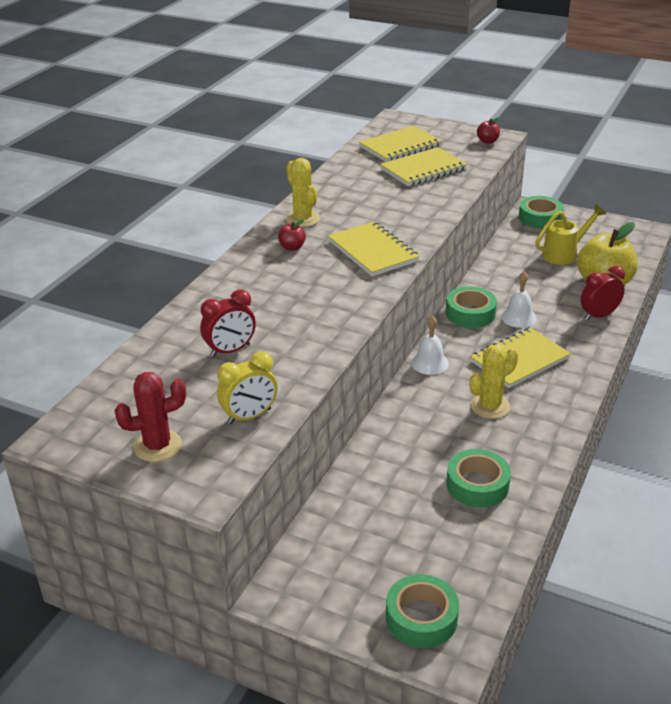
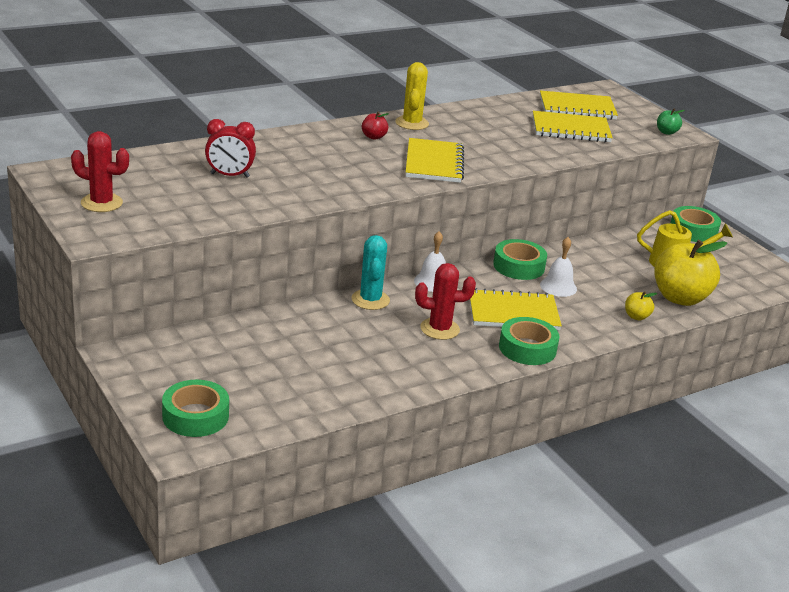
camera: 30 degrees right, 5 degrees down
(249, 416) = (184, 214): yellow clock -> none
(407, 408) = (370, 300): none -> turquoise cactus
(477, 485) = (353, 368): green tape -> green tape (527, 348)
(487, 141) = (666, 132): red apple -> green apple
(490, 406) = (439, 329): yellow cactus -> red cactus
(598, 316) = (636, 316): red clock -> yellow apple

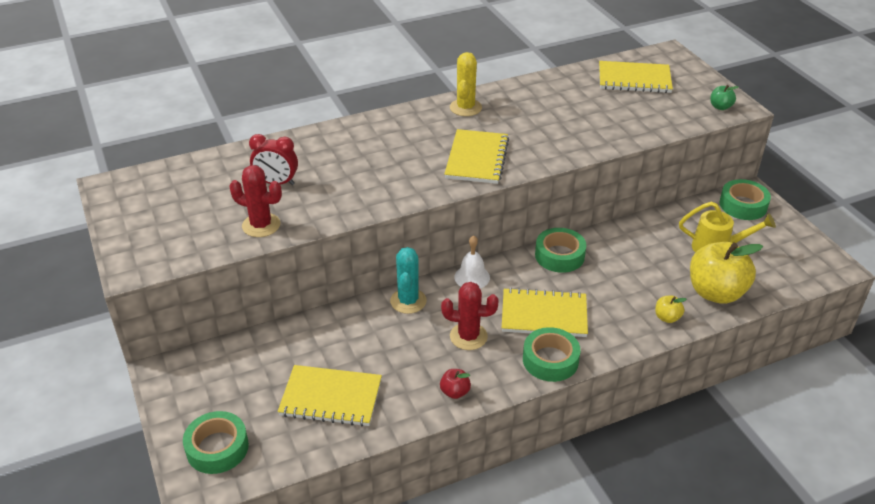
camera: 10 degrees right, 10 degrees up
(101, 203) = (150, 223): red cactus -> red cactus (261, 225)
(373, 137) = (425, 127): red apple -> red apple (455, 392)
(558, 286) = (594, 280): white bell -> none
(570, 129) = (622, 108): yellow notebook -> yellow notebook (331, 398)

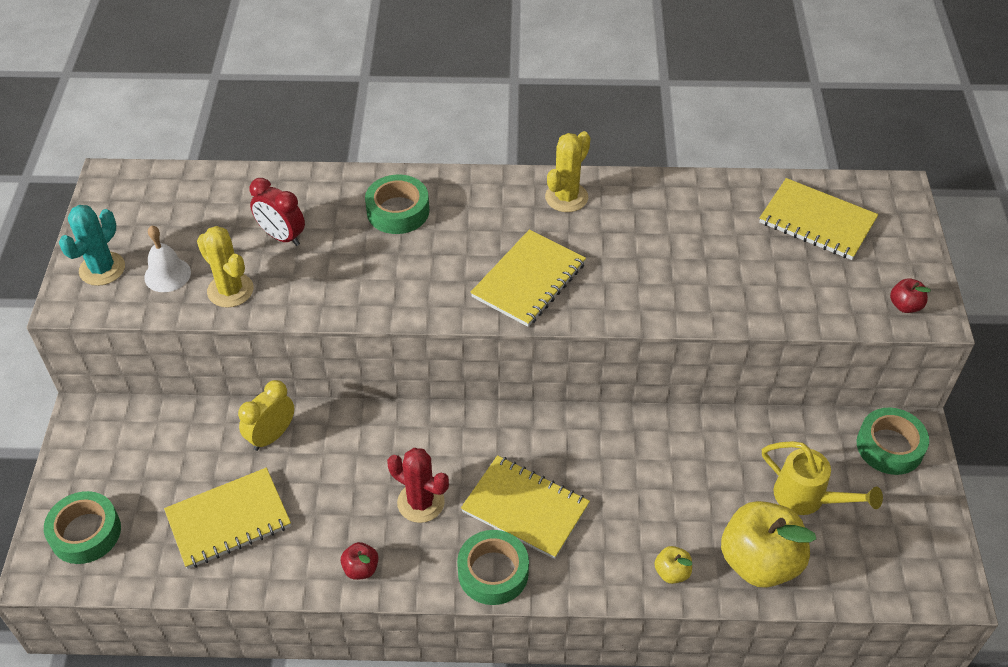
camera: 25 degrees right, 10 degrees up
(261, 225) = (230, 290): red cactus -> yellow cactus
(326, 333) = (271, 436): none -> yellow clock
(331, 398) = (228, 520): yellow notebook -> yellow notebook turned 60 degrees counterclockwise
(408, 301) = (383, 428): turquoise cactus -> turquoise cactus (102, 269)
(472, 277) = (475, 423): white bell -> white bell (167, 274)
(559, 255) = (598, 433): green tape -> green tape (398, 211)
(720, 107) = (905, 306): green apple -> red apple

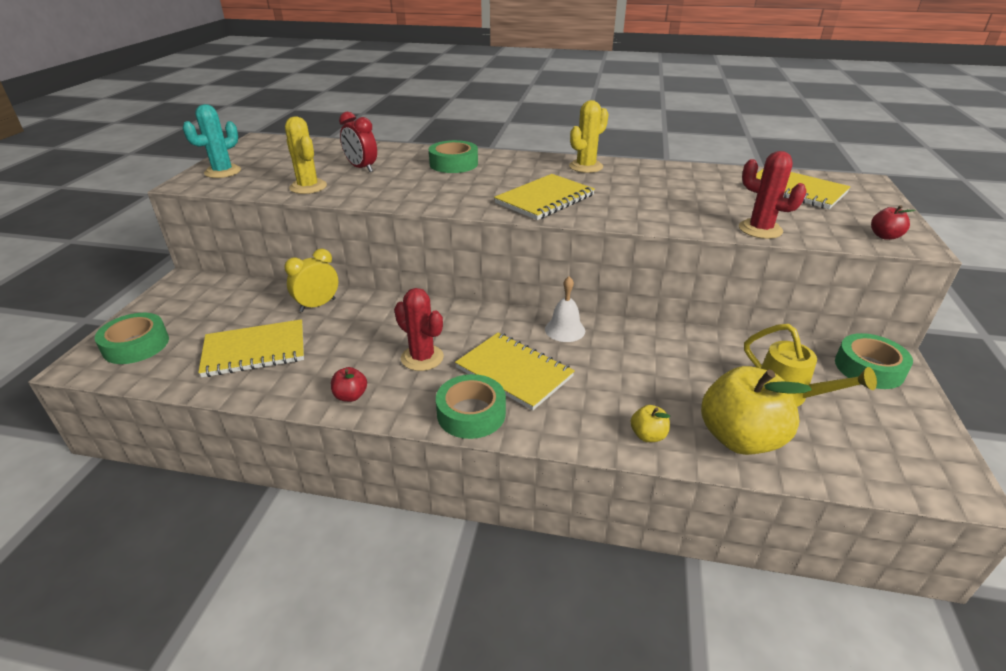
camera: 10 degrees right, 15 degrees down
(167, 274) = (267, 177): white bell -> white bell (565, 330)
(775, 311) = (760, 229): none -> red cactus

